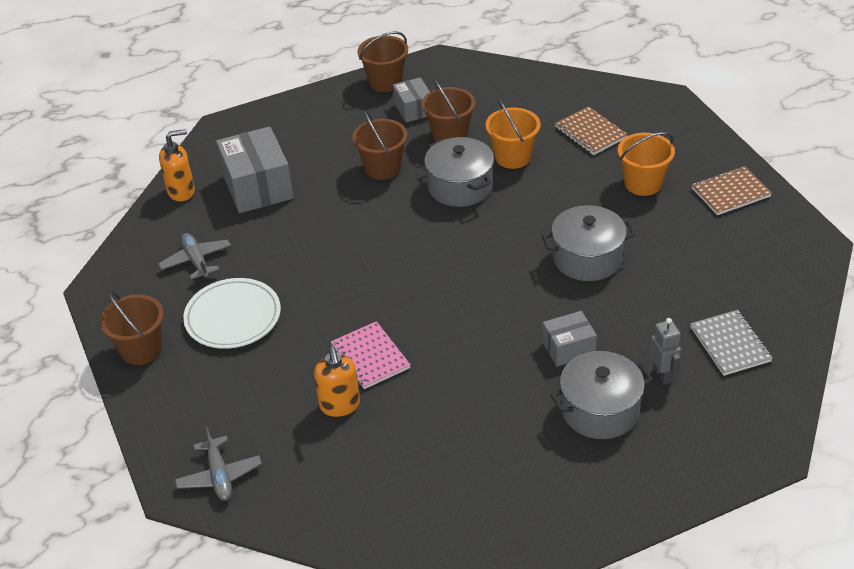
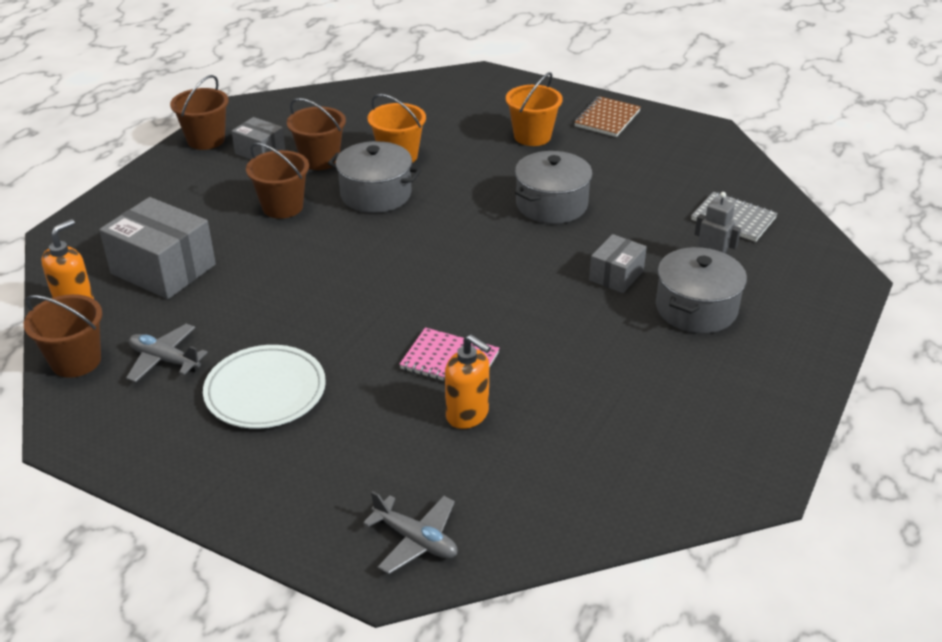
camera: 40 degrees left, 5 degrees down
(141, 349) = (189, 469): brown bucket -> brown bucket (76, 361)
(590, 133) = (445, 116): brown notebook -> none

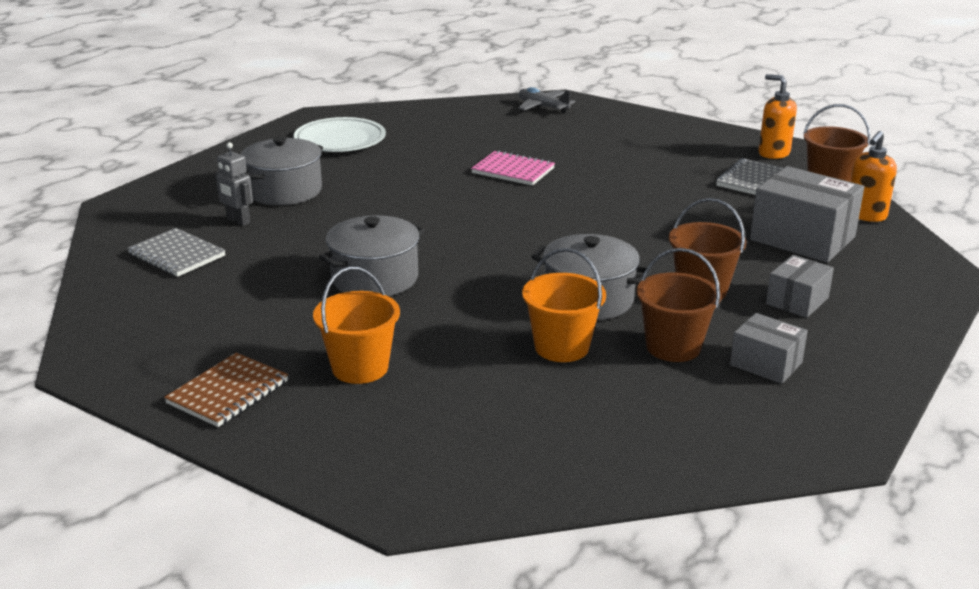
camera: 175 degrees left, 10 degrees down
(164, 360) = (753, 180): grey plane -> grey notebook
(206, 140) = (860, 387): brown bucket -> none
(265, 391) = (660, 162): white plate -> white plate (340, 140)
(467, 415) = (503, 146): orange soap dispenser -> orange soap dispenser (773, 153)
(616, 275) = (341, 215): grey box -> grey box (797, 301)

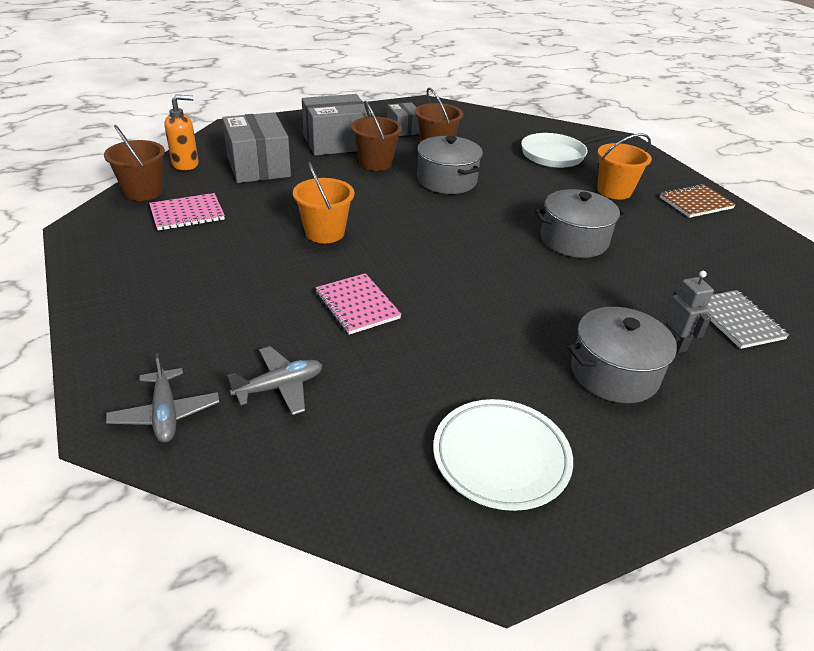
camera: 150 degrees left, 10 degrees up
(492, 408) = (556, 155): none -> white pan
(500, 128) = (279, 387): none -> grey plane
(561, 347) = (493, 165): orange bucket -> orange bucket (325, 232)
(753, 180) = (187, 214): grey notebook -> pink notebook
(773, 153) = (109, 231): orange soap dispenser -> none
(797, 301) = (336, 142): grey box -> grey box, size x1.78

